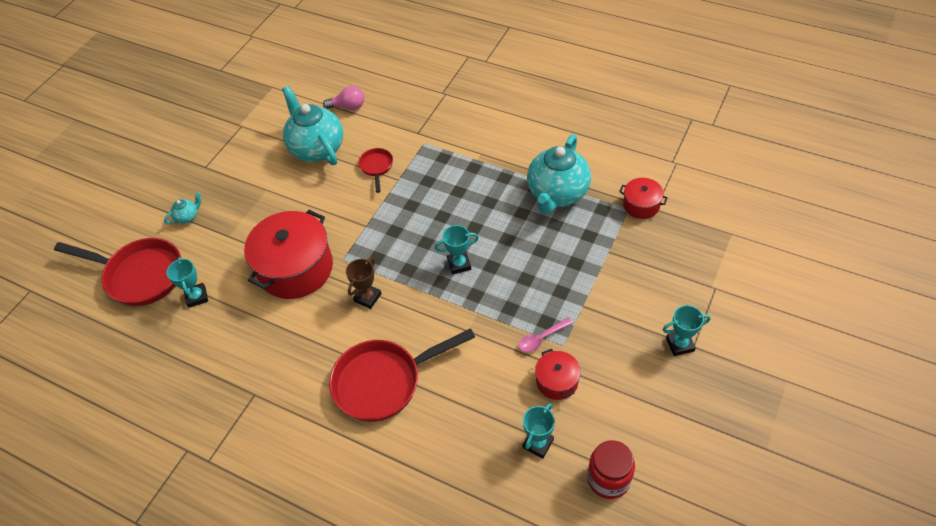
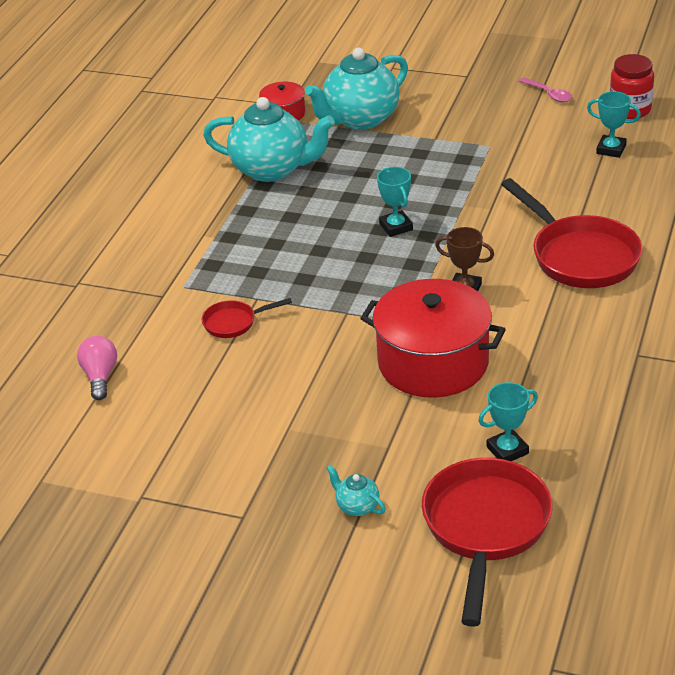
camera: 100 degrees left, 15 degrees down
(317, 148) = (196, 392): turquoise teapot -> turquoise teapot (360, 119)
(541, 338) = (486, 160): pink spoon -> pink spoon (549, 94)
(557, 381) = (535, 146): red pot -> none
(680, 344) = (467, 82): turquoise trophy -> none

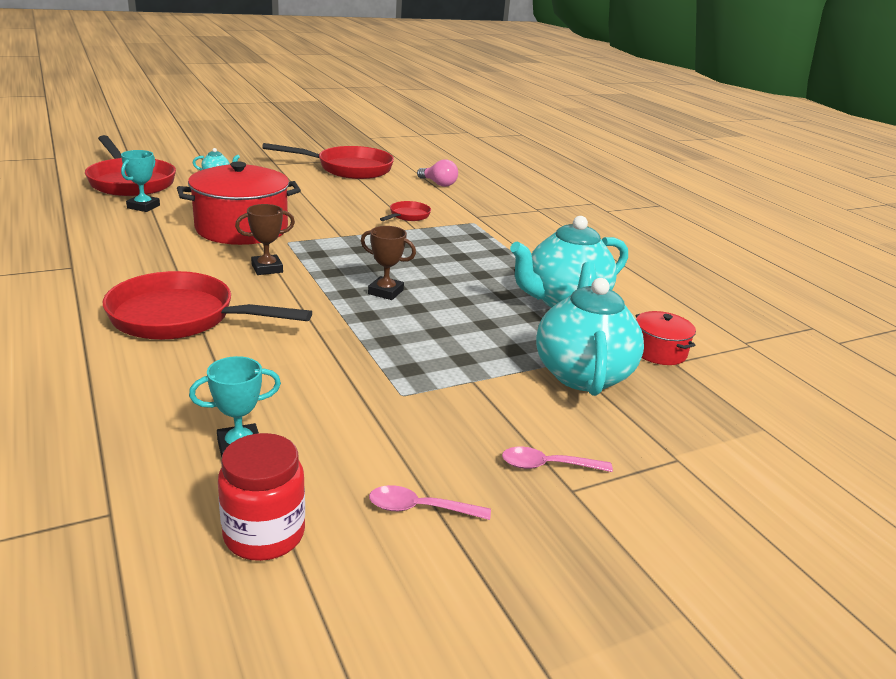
camera: 130 degrees right, 10 degrees down
(159, 461) = (348, 169): none -> red pan
(396, 227) = (385, 292): turquoise trophy -> brown trophy
(462, 88) = (547, 465): none -> pink spoon

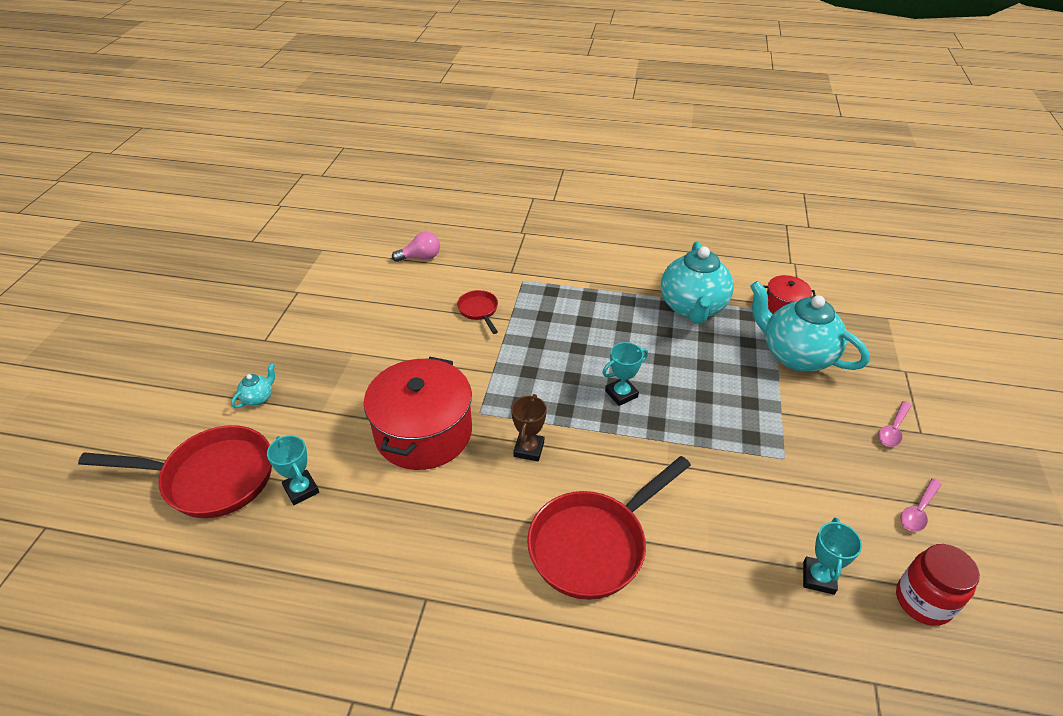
camera: 50 degrees left, 15 degrees up
(348, 169) = (329, 295): red pan -> none
(385, 292) = (621, 394): brown trophy -> turquoise trophy

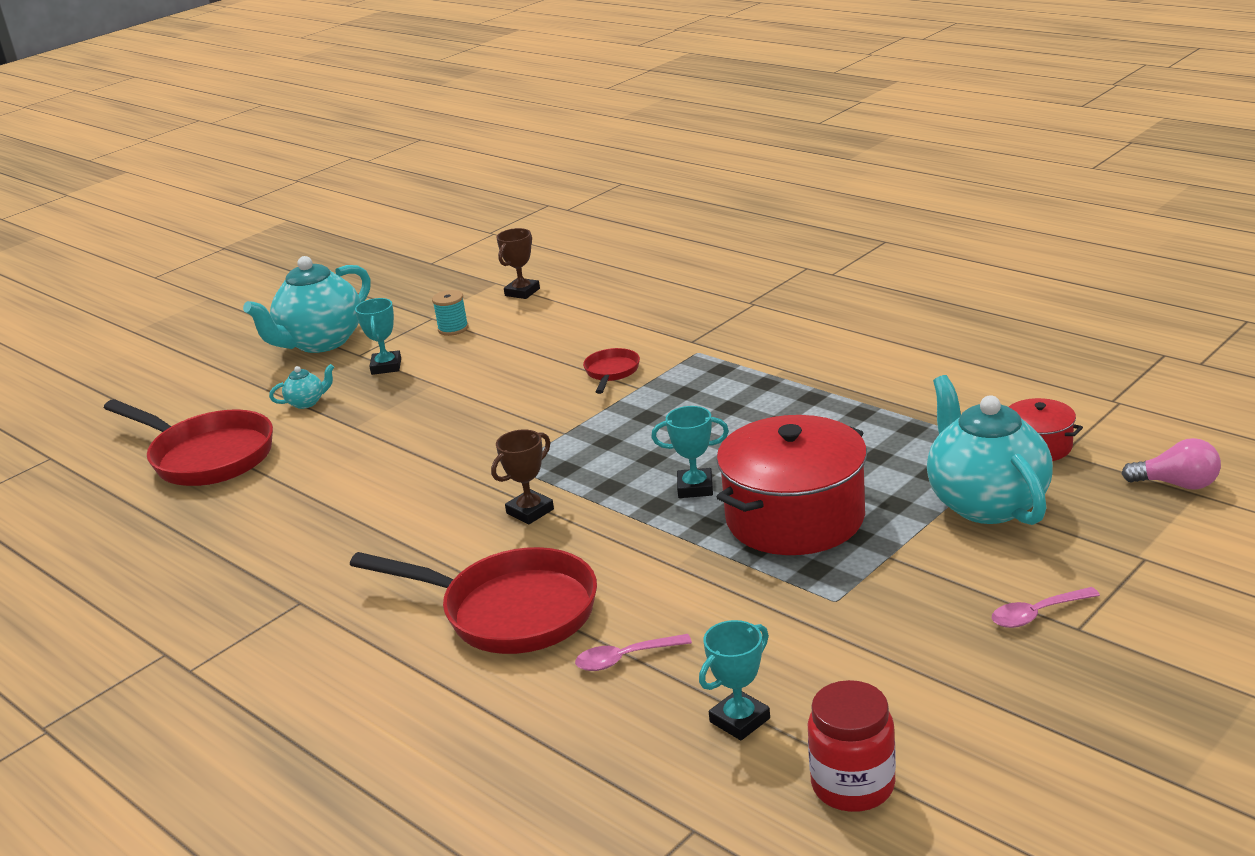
camera: 35 degrees right, 15 degrees down
(301, 490) = (274, 486): turquoise trophy -> turquoise trophy (386, 366)
(324, 298) = (453, 329): none -> turquoise spool
(350, 254) = (522, 292): none -> brown trophy
(420, 257) = (598, 308): pink light bulb -> pink light bulb (1177, 484)
(423, 432) = (435, 469): red pot -> red pot (795, 518)
(594, 544) = (510, 611): red pan -> red pan turned 150 degrees counterclockwise
(692, 308) = (894, 422): turquoise teapot -> turquoise teapot (321, 342)
(918, 511) = (963, 703): pink spoon -> pink spoon (625, 658)

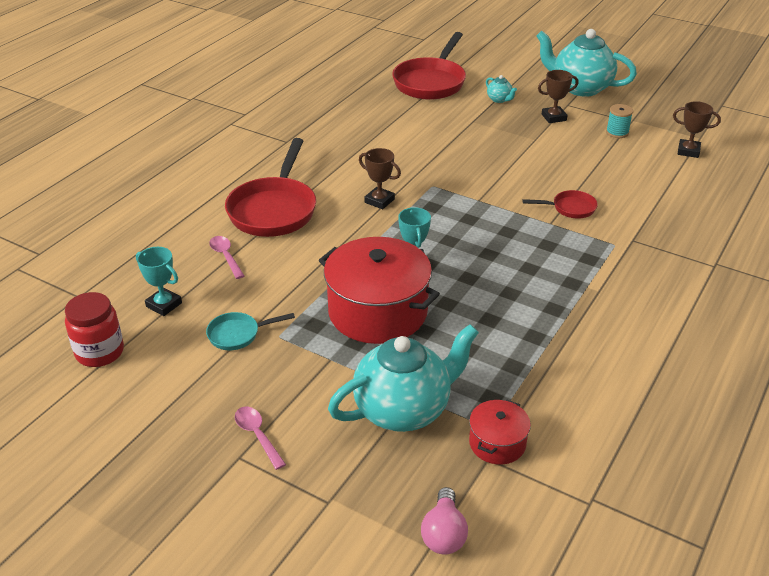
camera: 75 degrees right, 10 degrees up
(386, 366) = (554, 117): turquoise trophy -> brown trophy
(826, 638) = (238, 334): none -> turquoise pan

